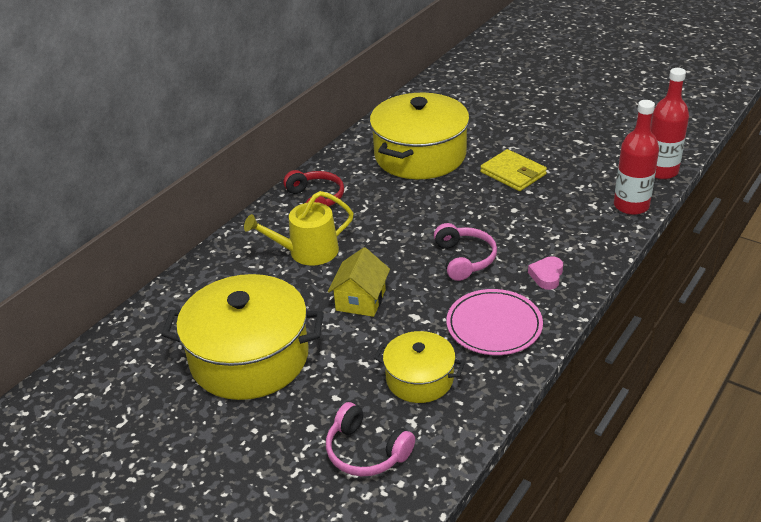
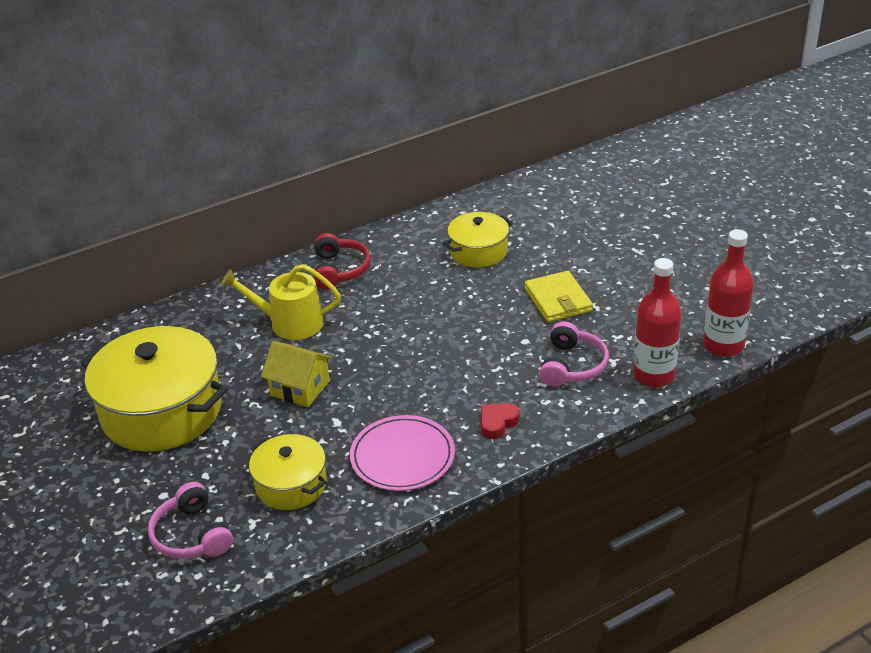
camera: 25 degrees right, 0 degrees up
(361, 300) = (300, 388): yellow house -> yellow house turned 75 degrees clockwise
(420, 155) = (478, 251): yellow pot -> yellow pot, size x0.55
(464, 259) = (431, 378): pink headphones -> pink headphones (572, 366)
(547, 276) = (497, 423): pink heart -> red heart

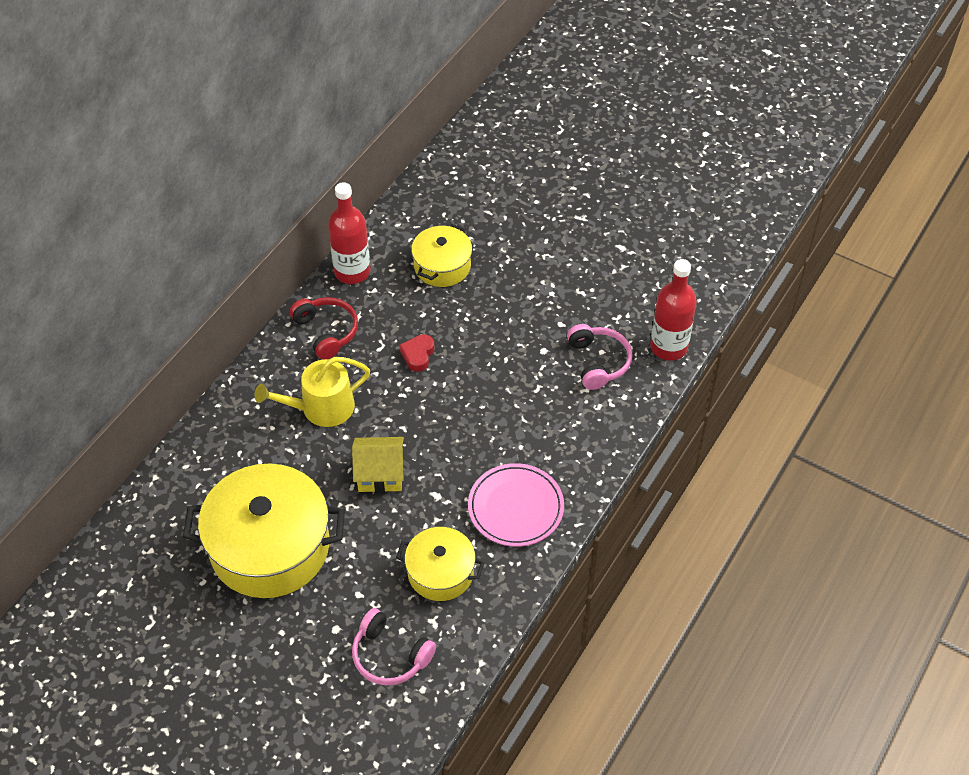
camera: 30 degrees left, 15 degrees up
(497, 423) = (572, 443): red heart -> red heart (418, 355)
(558, 300) = (545, 296): yellow wallet -> none
(723, 345) = (706, 296): red bottle -> red bottle (352, 272)

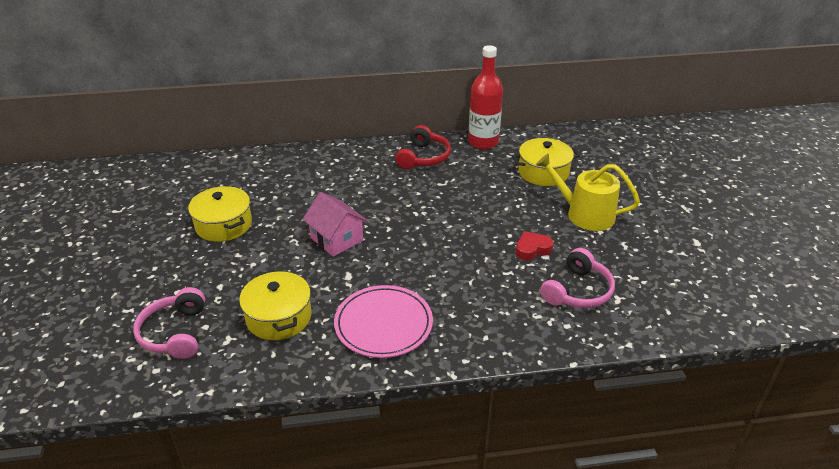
camera: 50 degrees right, 15 degrees down
(270, 547) = (224, 225): yellow pot -> yellow pot, size x0.55
(321, 408) = (361, 186): yellow watering can -> yellow watering can (584, 214)
(380, 474) = (336, 239): yellow house -> pink house
(418, 355) = (457, 201): red heart -> red heart (532, 249)
(668, 347) = (652, 323): red bottle -> none

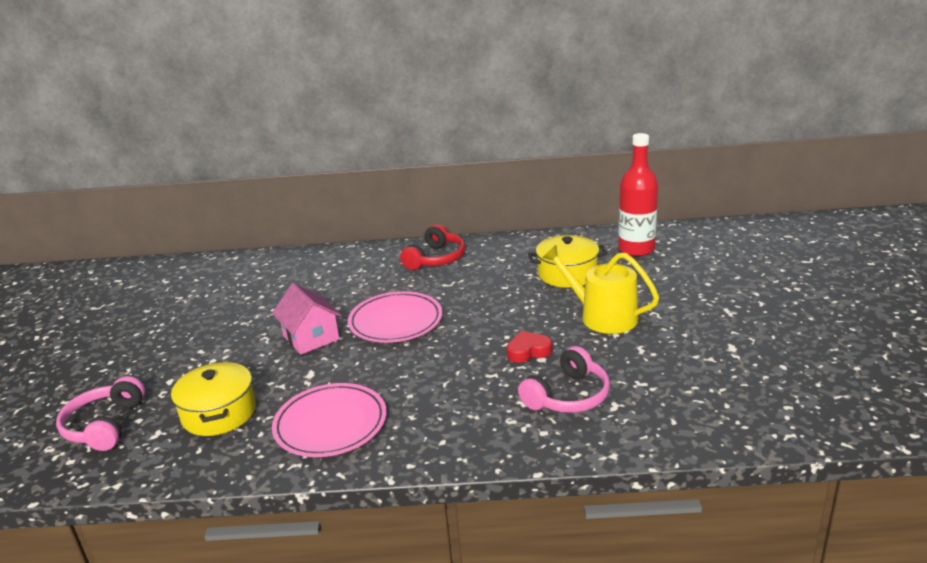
camera: 10 degrees right, 10 degrees down
(224, 225) = (197, 322): yellow pot -> none
(408, 221) = (395, 321): none -> pink plate
(483, 142) = (508, 244): red bottle -> red bottle (636, 249)

